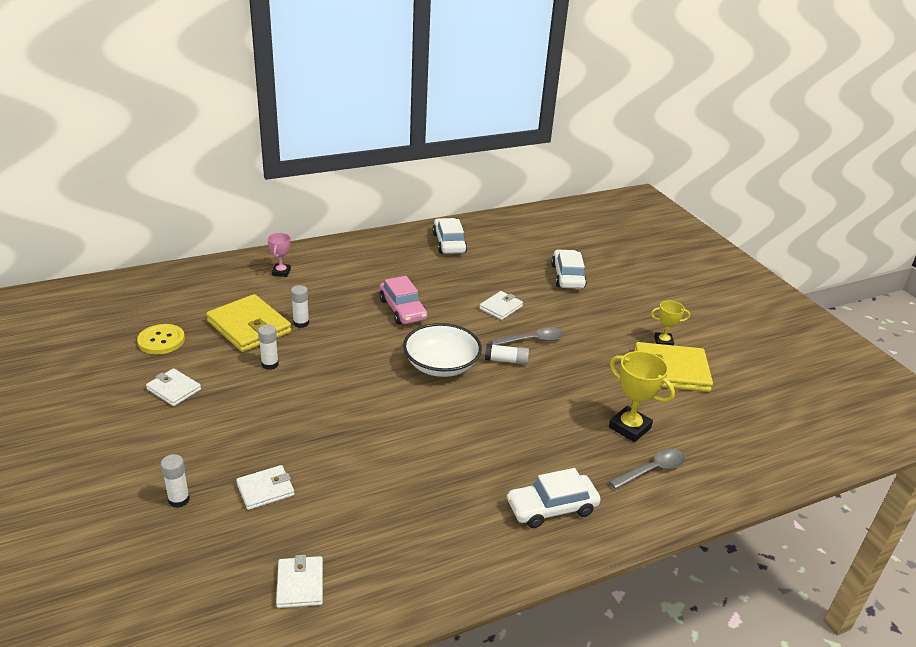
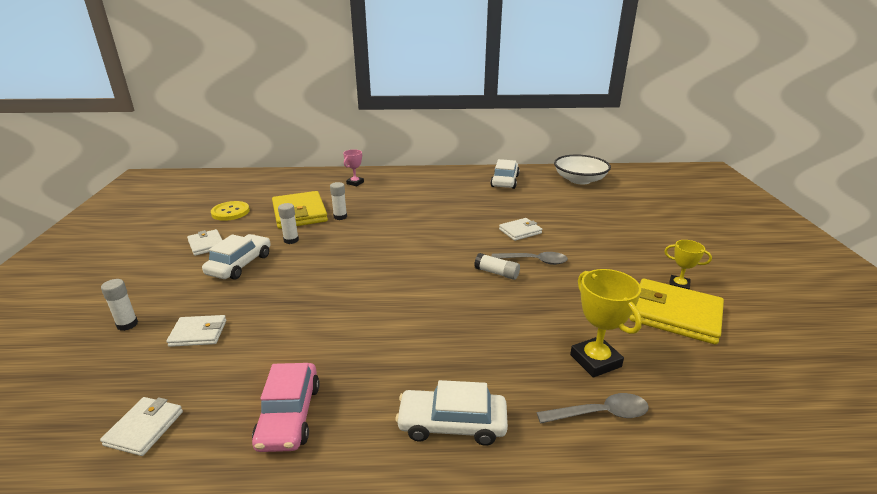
camera: 25 degrees right, 5 degrees down
(402, 309) = (430, 220): pink car -> pink car (289, 415)
(441, 365) = (432, 265): white bowl -> white bowl (579, 180)
(567, 276) = (601, 217): white car -> white car (240, 264)

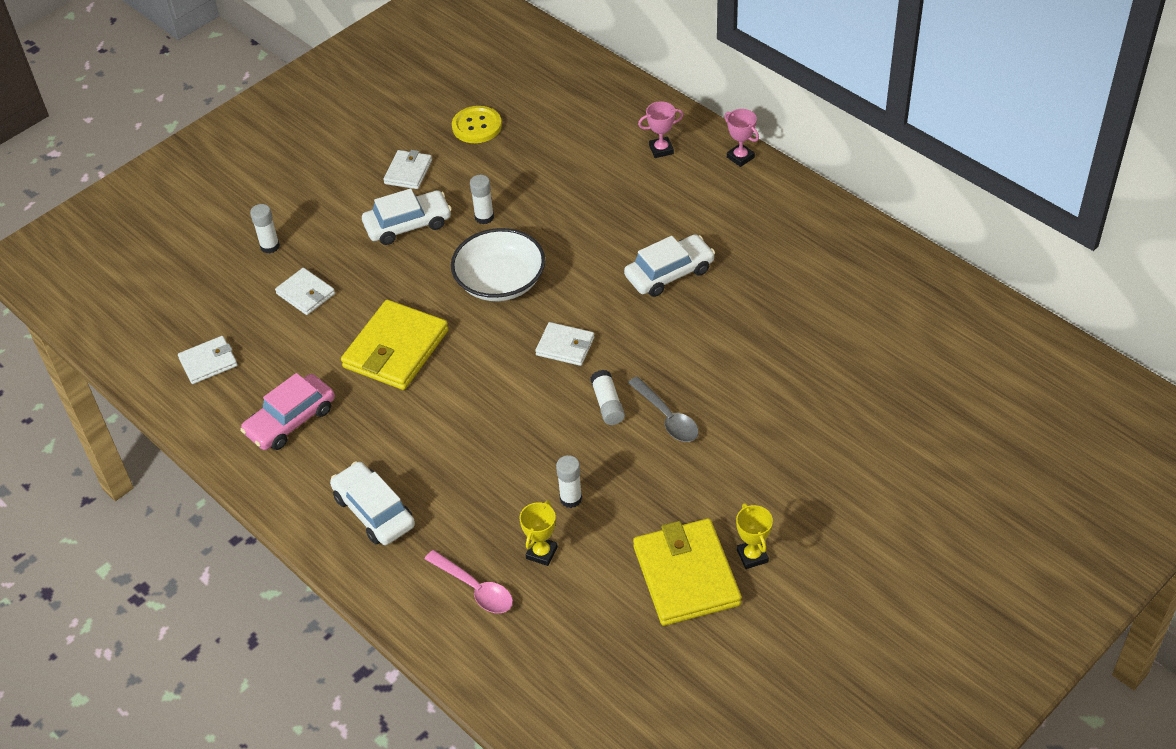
camera: 50 degrees right, 20 degrees up
(299, 213) = (538, 174): yellow wallet -> yellow wallet (396, 349)
(340, 217) = (570, 208): white glue stick -> white glue stick (571, 499)
(398, 172) = (740, 157): none -> pink trophy
(505, 181) = (848, 266): white car -> white car (669, 273)
(520, 231) = (722, 366): white wallet -> white wallet (565, 346)
(579, 180) = (954, 331): white bowl -> white bowl (500, 281)
(595, 361) = (541, 553): yellow trophy -> yellow trophy, size x0.61
(599, 414) = (475, 588): grey spoon -> pink spoon

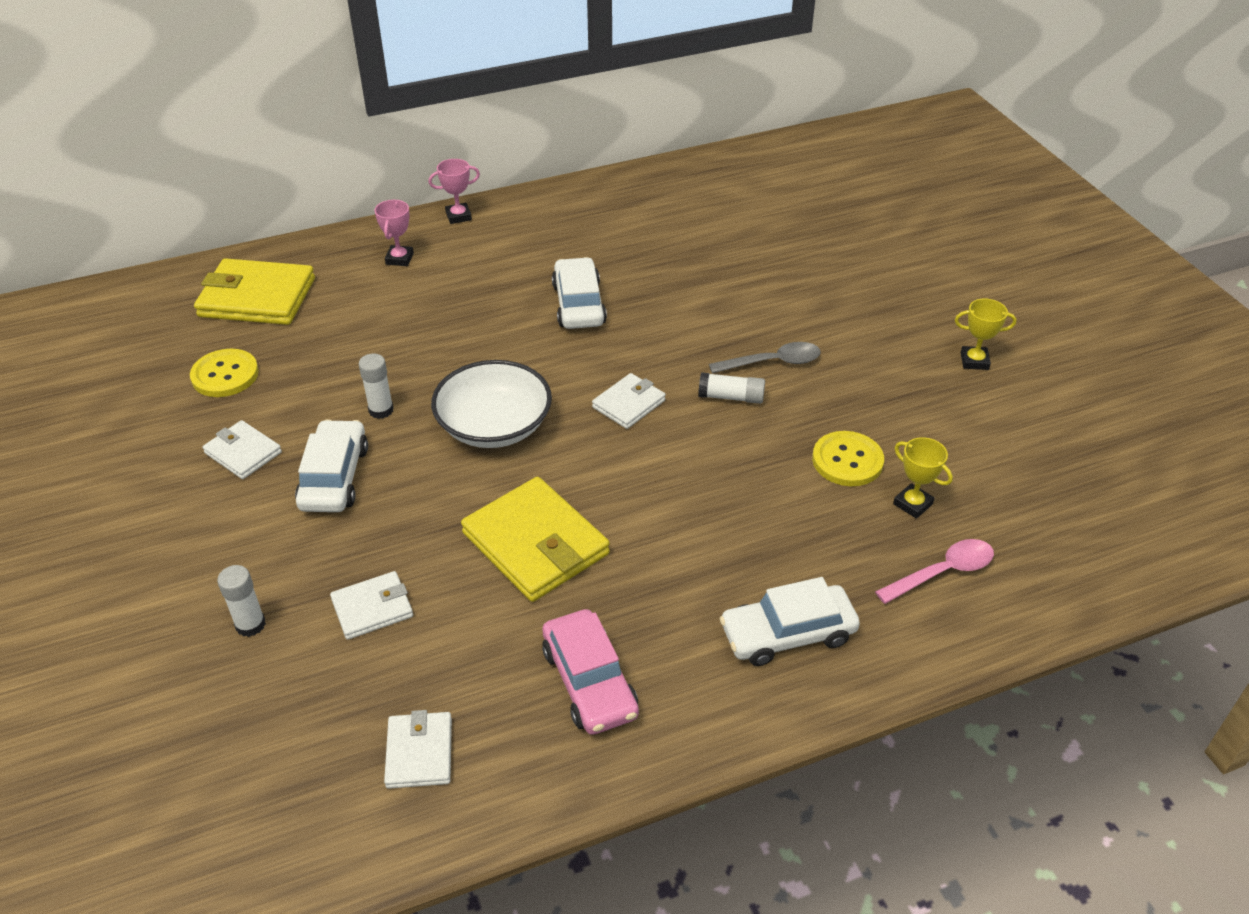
camera: 70 degrees left, 5 degrees down
(571, 499) = (847, 461): white glue stick -> yellow button
(686, 575) = (982, 409): yellow wallet -> yellow wallet (257, 297)

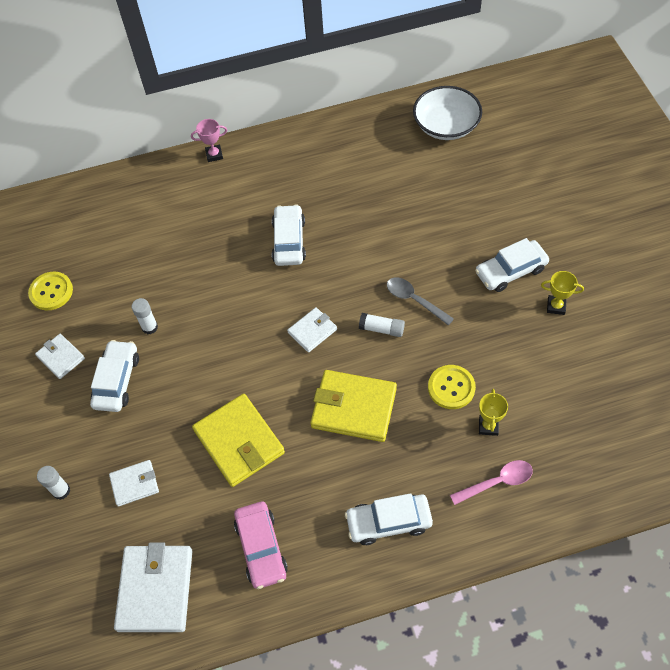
camera: 10 degrees right, 15 degrees up
(257, 297) = (74, 225): yellow wallet -> yellow wallet (354, 408)
(399, 259) = (171, 193): pink trophy -> none
(419, 752) = (155, 589): white wallet -> white wallet, size x1.82
(494, 425) = (222, 344): white bowl -> white bowl (446, 125)
(772, 362) = (414, 300): grey spoon -> grey spoon turned 135 degrees counterclockwise
(901, 325) = (510, 271): none -> white car
(912, 504) = (488, 426): yellow trophy -> yellow trophy turned 45 degrees clockwise

